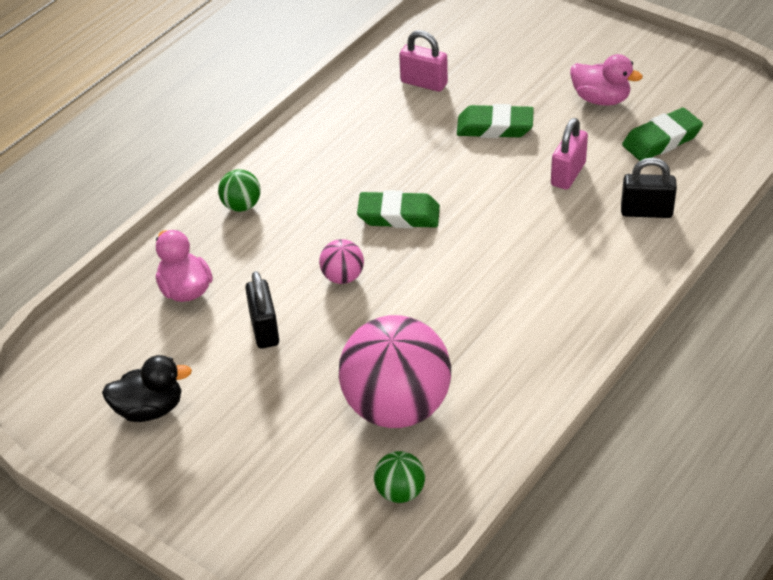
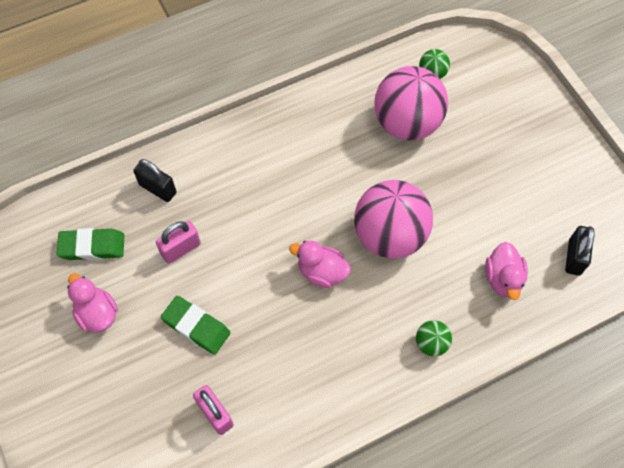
camera: 155 degrees left, 20 degrees up
(149, 409) = (556, 191): black duck -> none
(264, 329) = (461, 217): black padlock -> black padlock (574, 257)
(343, 277) = (389, 235): pink ball -> pink ball, size x2.28
(399, 215) = (322, 272): green eraser -> pink duck

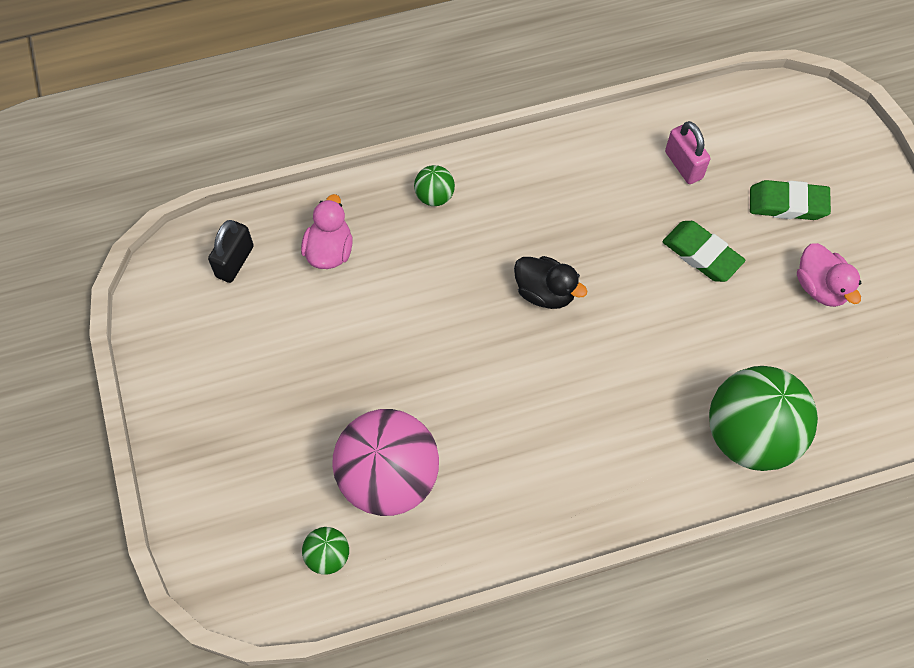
camera: 170 degrees left, 0 degrees up
(92, 247) = (833, 369): green eraser -> green eraser (787, 204)
(158, 189) = (750, 435): black padlock -> green ball
(181, 249) = (719, 348): pink padlock -> none
(322, 272) = (545, 292): pink duck -> black duck
(389, 235) = (452, 323): pink ball -> none

